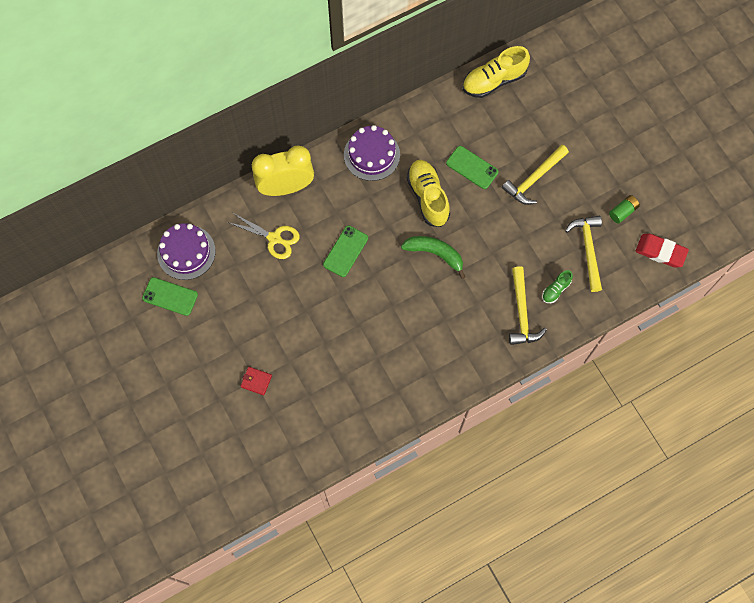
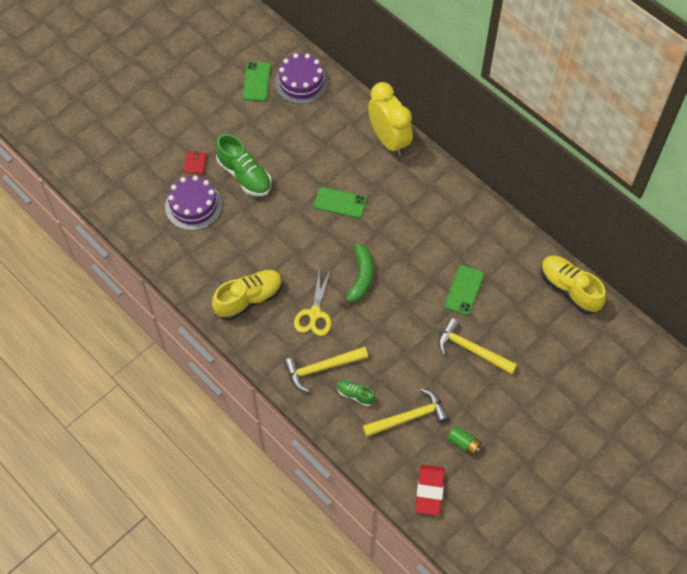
camera: 75 degrees right, 10 degrees down
(274, 238) = (335, 144): yellow scissors -> yellow scissors (314, 314)
(285, 335) = (244, 175): none -> green shoe
(371, 155) = (446, 201): purple cake -> purple cake (193, 205)
(428, 197) = (418, 258): yellow shoe -> yellow shoe (249, 299)

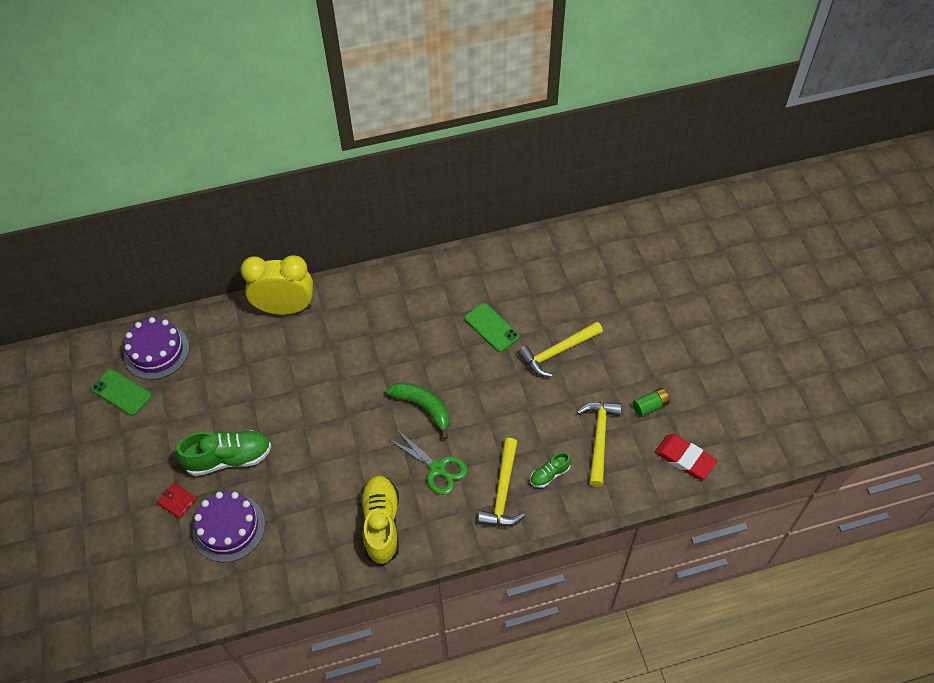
camera: 60 degrees left, 5 degrees down
(314, 314) = (437, 469): yellow scissors -> green scissors
(340, 203) = (325, 385): green phone -> none
(569, 289) = (541, 247): yellow shoe -> none

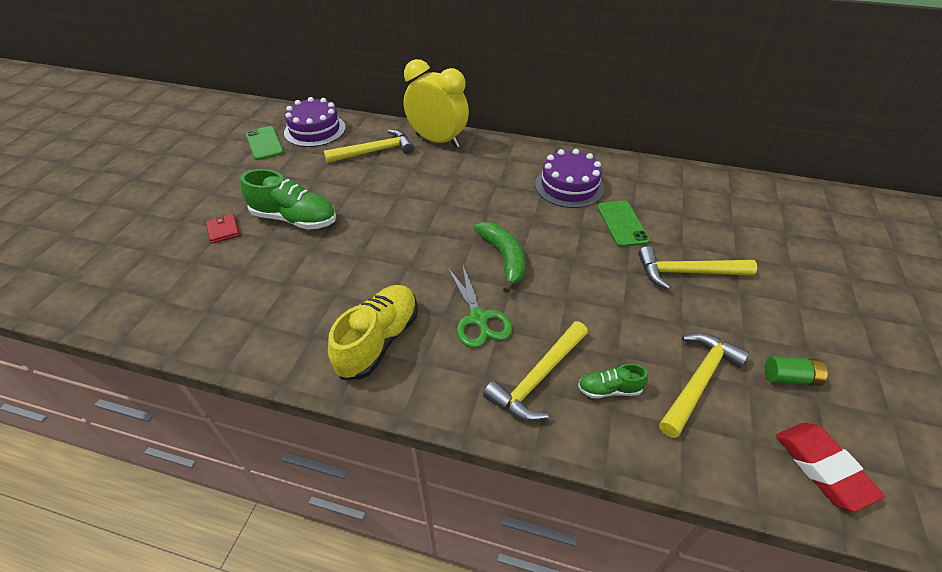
camera: 30 degrees right, 10 degrees down
(229, 528) = (241, 270): purple cake -> purple cake (569, 186)
(237, 349) = (375, 151): none -> yellow hammer

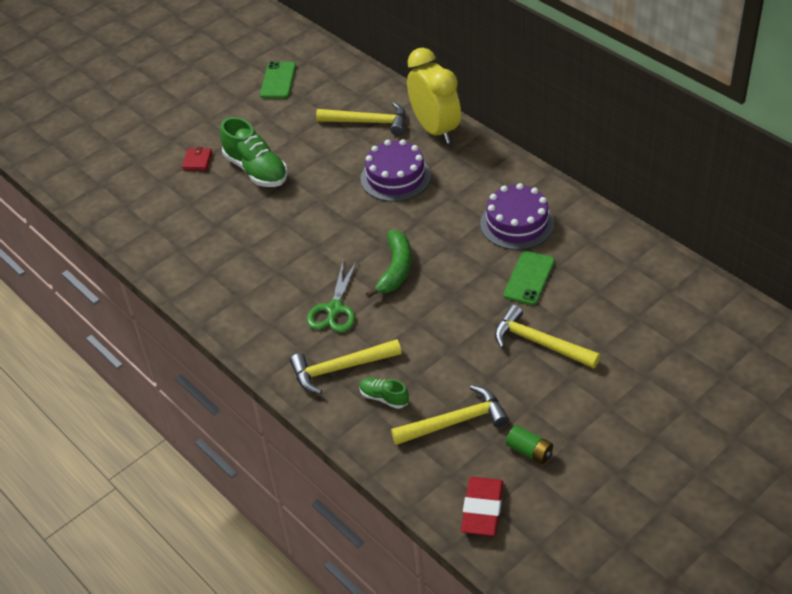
camera: 35 degrees right, 0 degrees up
(315, 130) = (331, 79): purple cake -> purple cake (395, 177)
(378, 341) = (251, 296): yellow shoe -> none

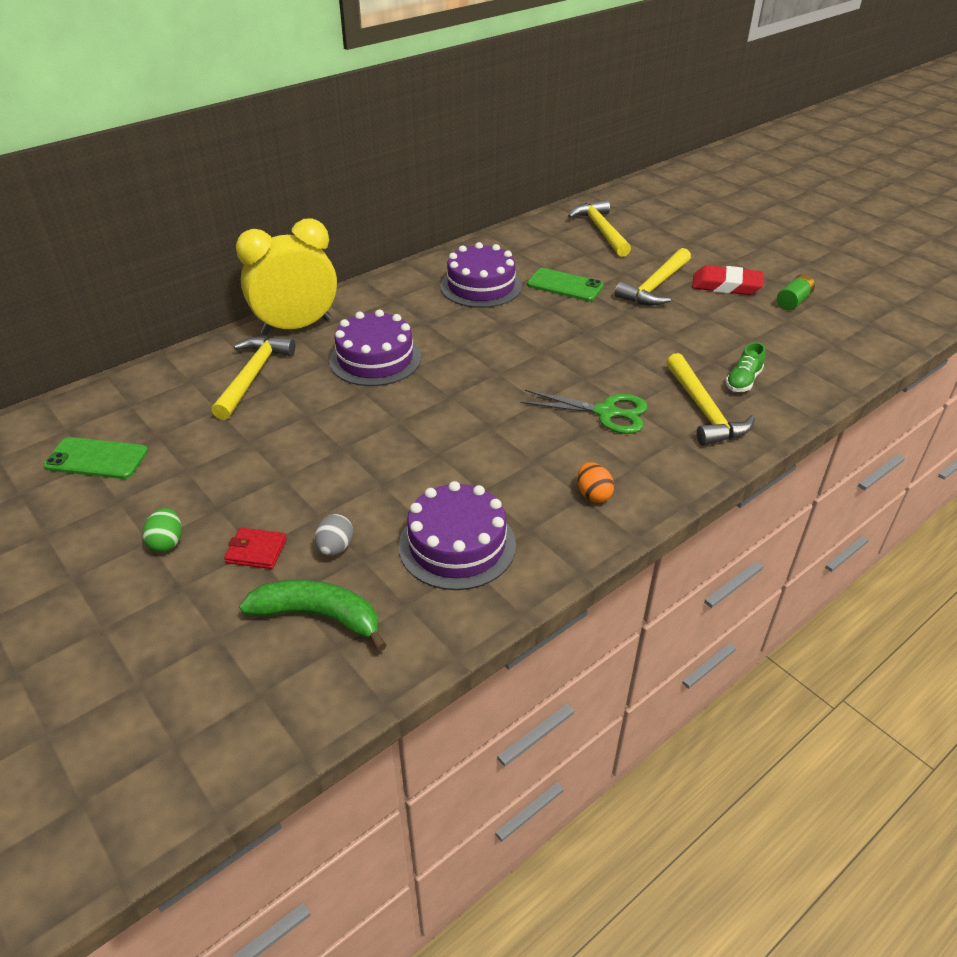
camera: 90 degrees left, 5 degrees down
(197, 191) = (335, 548): none -> grey egg
(197, 242) = (457, 545): none -> purple cake
(206, 126) = (167, 542): none -> green egg
(241, 303) = (593, 494): none -> orange egg
(256, 170) = (309, 482): green shoe -> none
(395, 269) = (542, 365): green banana -> green banana (319, 616)
(455, 422) = (767, 338): yellow hammer -> yellow hammer (601, 230)
(482, 509) = (871, 330): red eraser -> red eraser (726, 285)

